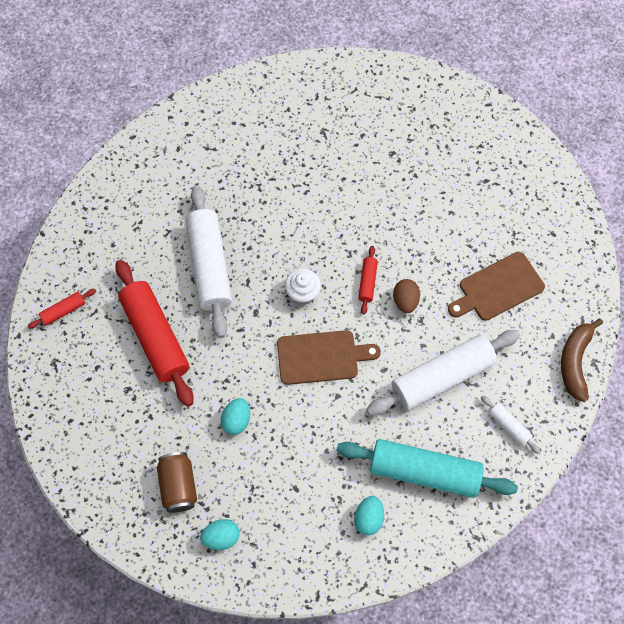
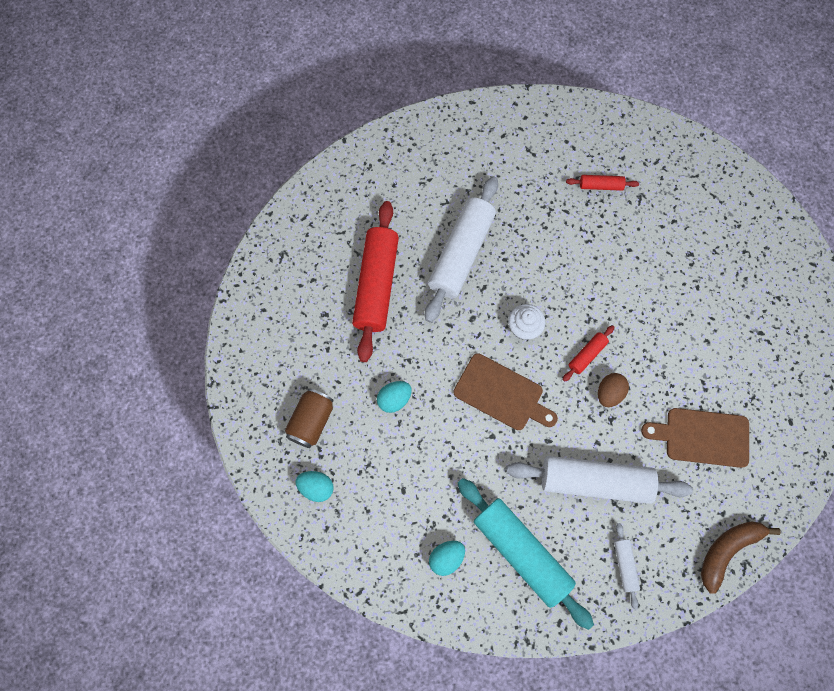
camera: 35 degrees right, 5 degrees up
(63, 311) = (318, 216): red rolling pin -> red rolling pin (601, 185)

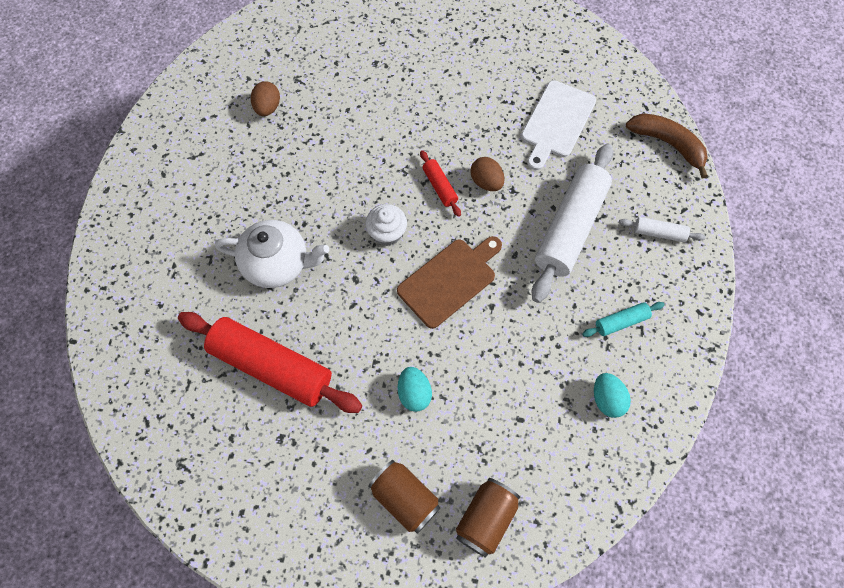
camera: 70 degrees left, 5 degrees down
(316, 487) = (485, 518): turquoise egg -> brown can
(461, 254) = (278, 264): white rolling pin -> white teapot
(521, 552) = (621, 321): turquoise rolling pin -> turquoise rolling pin, size x0.44
(601, 185) = (268, 108): red rolling pin -> brown egg
(702, 437) = (556, 122): brown cutting board -> white cutting board
(727, 551) = (667, 144): brown banana -> brown banana turned 150 degrees clockwise

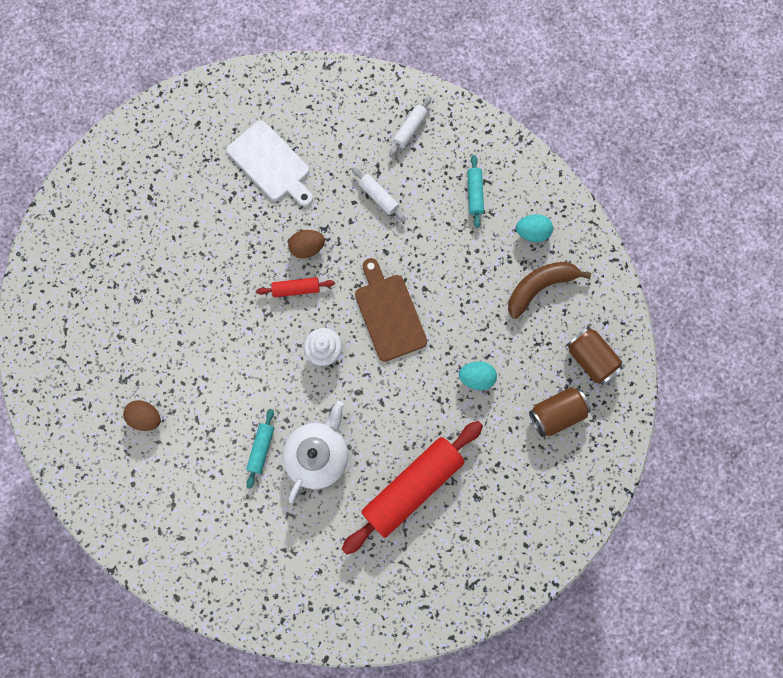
camera: 70 degrees left, 10 degrees up
(268, 211) = (261, 448): none -> turquoise rolling pin
(570, 228) = (378, 197): white rolling pin -> white rolling pin, size x0.44
(667, 144) = (330, 83): brown banana -> brown banana (539, 287)

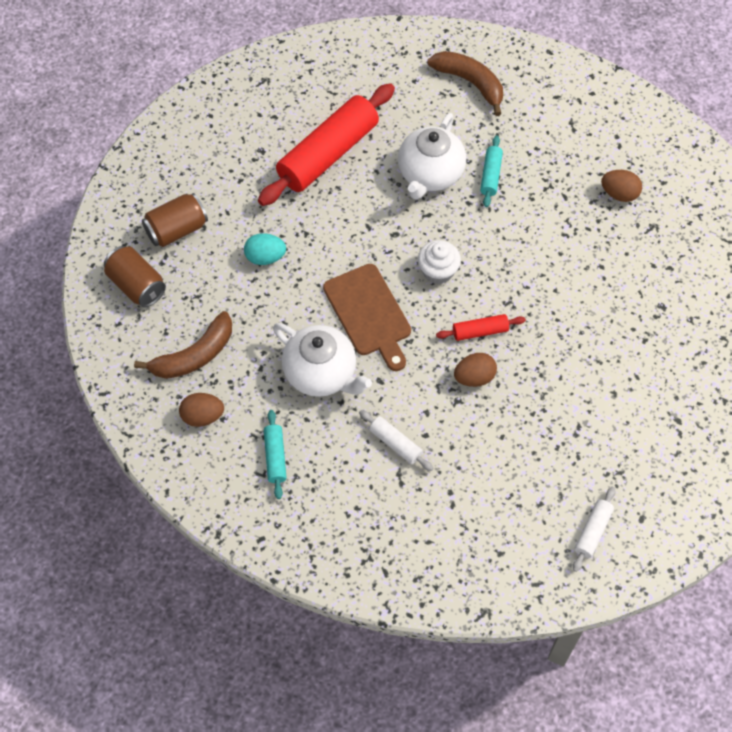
camera: 175 degrees right, 15 degrees down
(263, 563) = (470, 83): none -> brown banana
(271, 164) = (536, 474): white cutting board -> none
(410, 129) = (363, 533): white rolling pin -> white rolling pin (592, 531)
(433, 262) = (321, 373): none -> white teapot
(532, 232) = (203, 416): turquoise egg -> brown egg

